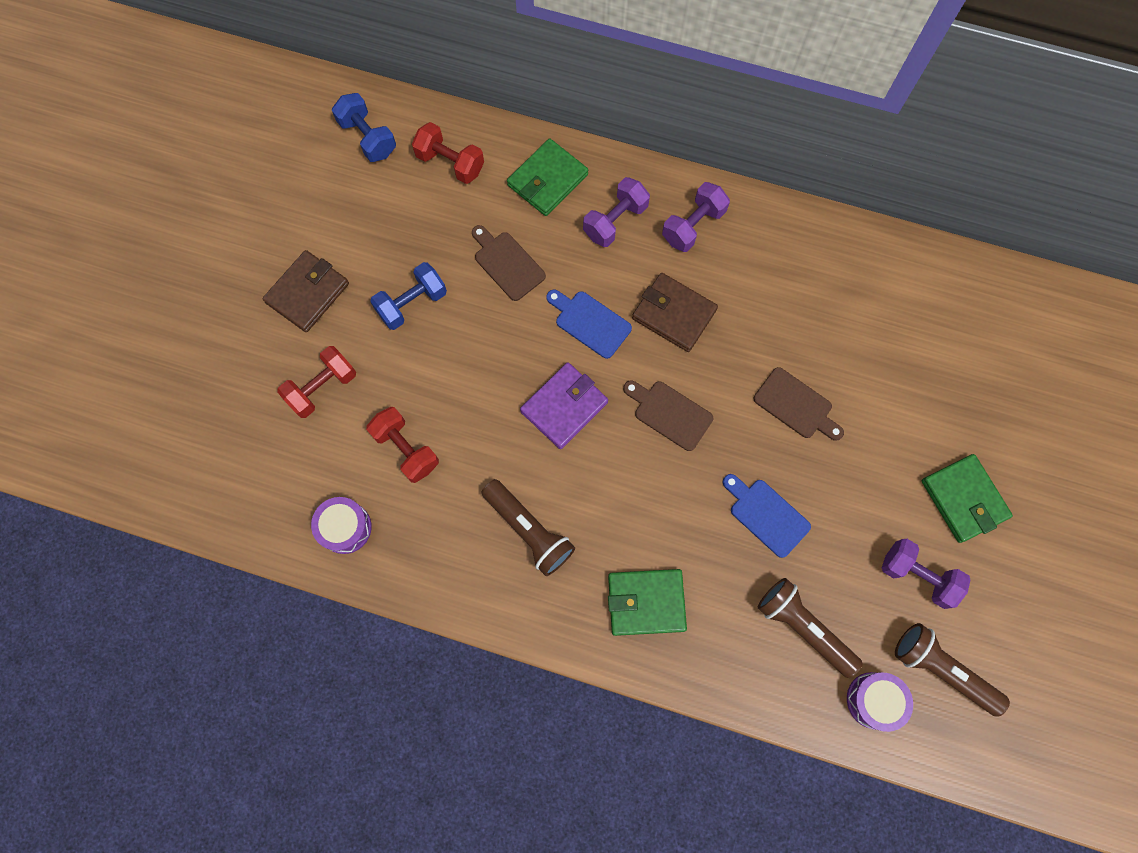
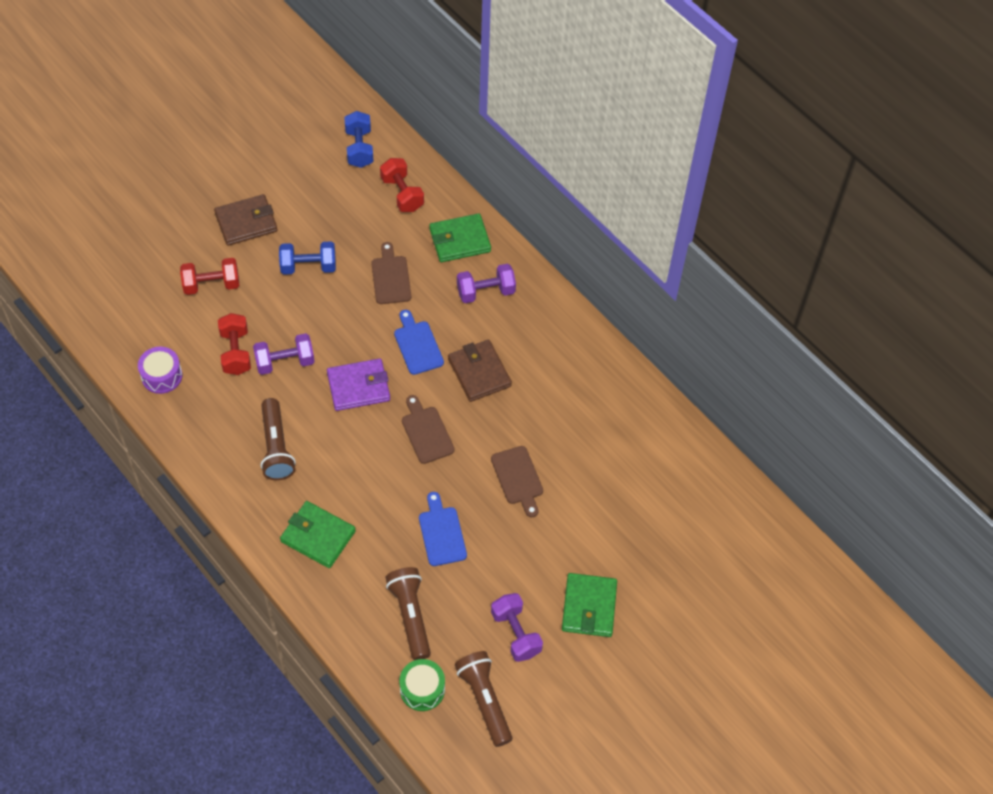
camera: 30 degrees right, 15 degrees down
(693, 226) = (538, 325): purple dumbbell -> purple dumbbell (285, 362)
(874, 700) = (422, 689): purple drum -> green drum

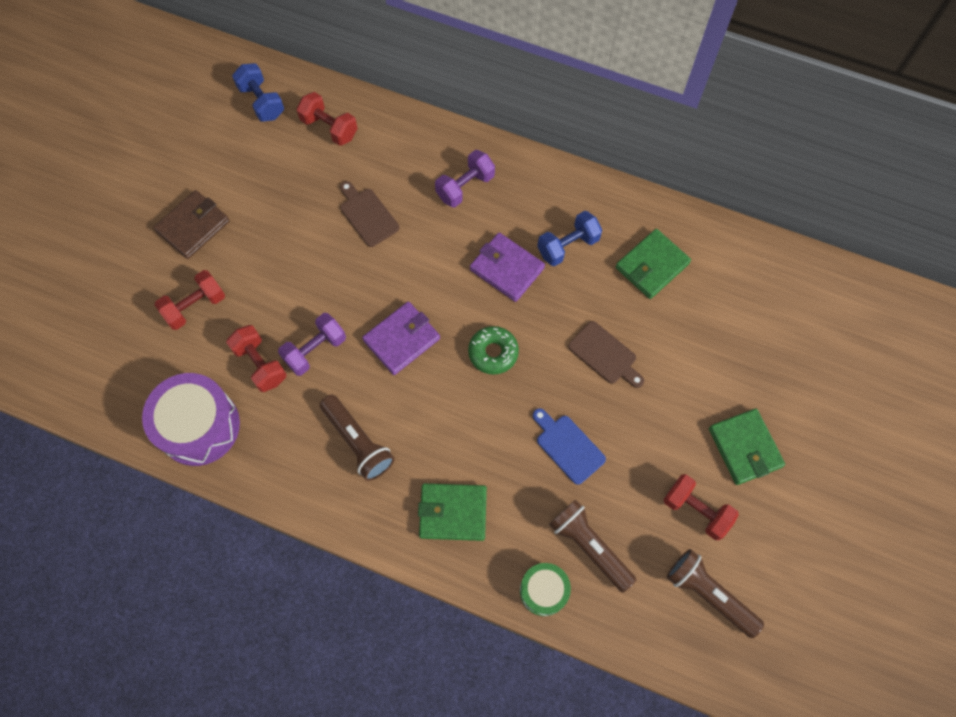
camera: 25 degrees left, 10 degrees up
(162, 376) = (199, 426): purple drum -> purple drum, size x1.78
(308, 266) = (281, 242): blue dumbbell -> blue dumbbell (568, 246)
(417, 345) = (433, 270): blue cutting board -> none
(422, 689) = (645, 616): green drum -> green drum (543, 591)
(426, 432) = (493, 352): brown cutting board -> green donut
(460, 240) = (411, 148): green wallet -> green wallet (652, 266)
(479, 373) = (506, 269): brown wallet -> purple wallet
(516, 633) = (696, 510): purple dumbbell -> red dumbbell

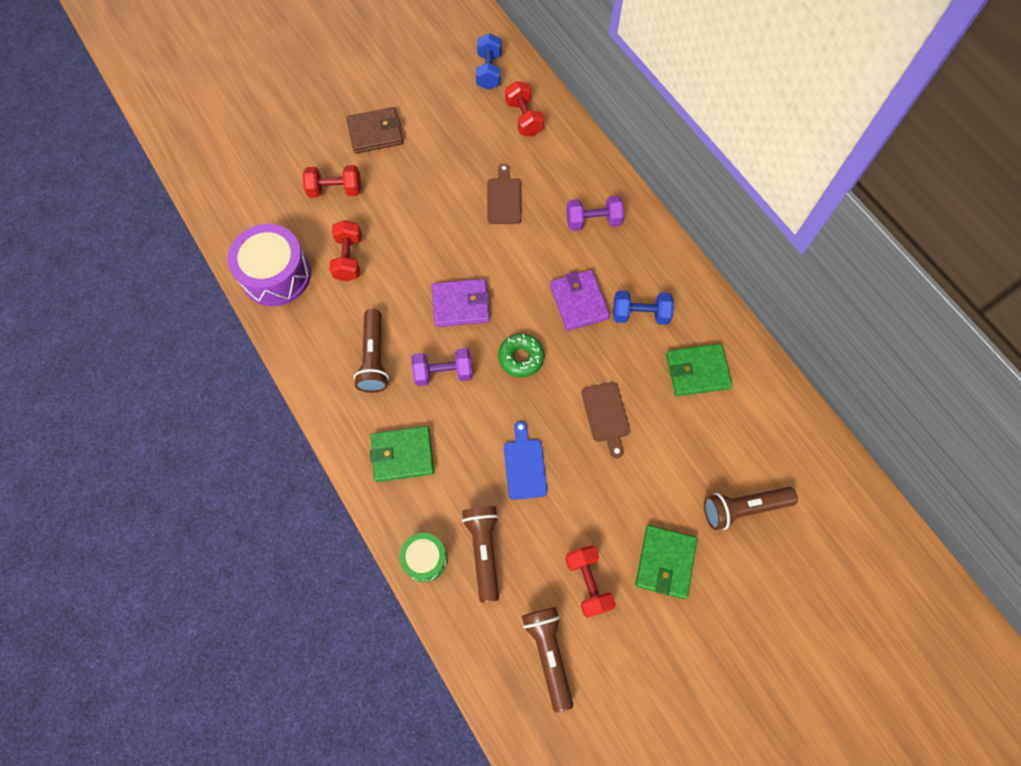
camera: 35 degrees right, 0 degrees up
(315, 350) = (393, 273): purple dumbbell -> purple dumbbell (443, 373)
(453, 513) = (402, 455): green wallet -> green wallet turned 45 degrees counterclockwise
(772, 358) = (743, 508): none -> brown flashlight

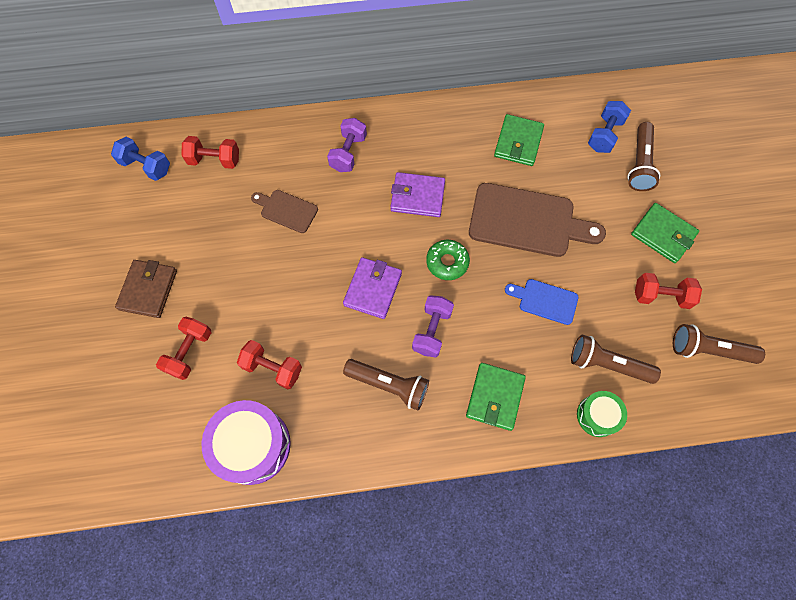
camera: 65 degrees left, 0 degrees up
(606, 415) = (527, 221): brown cutting board -> brown cutting board, size x1.93
(640, 314) = (451, 158): blue dumbbell -> blue dumbbell (604, 135)

